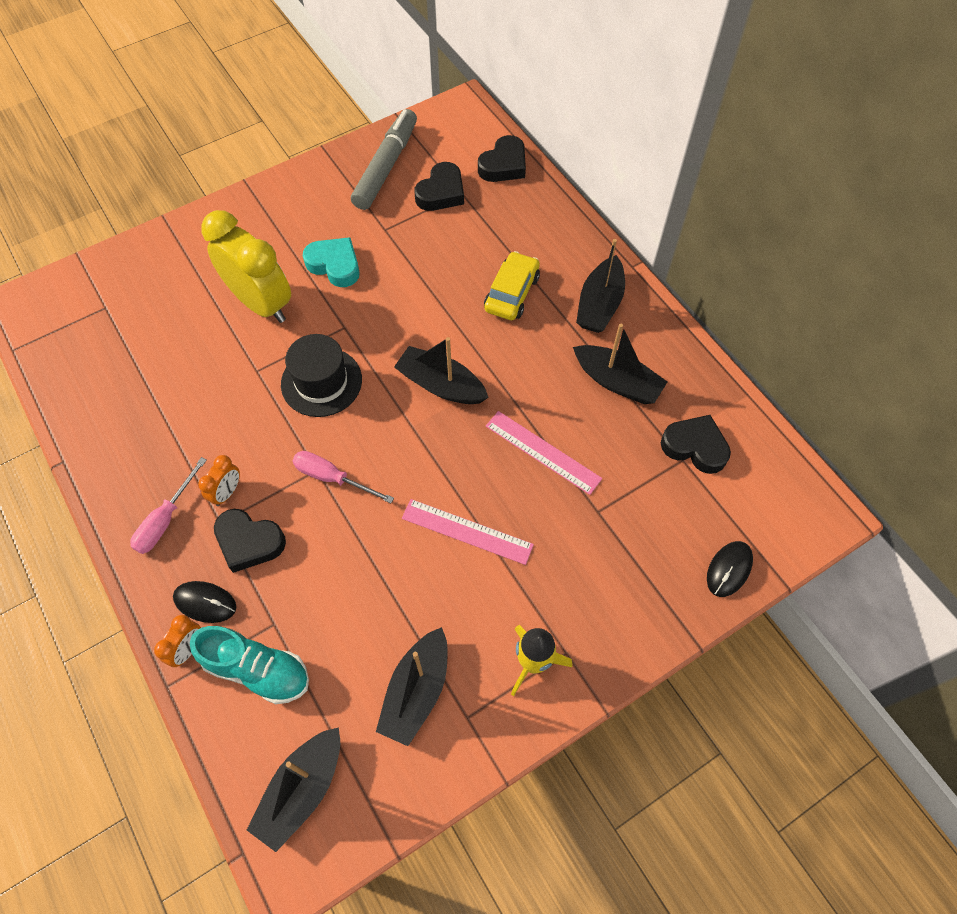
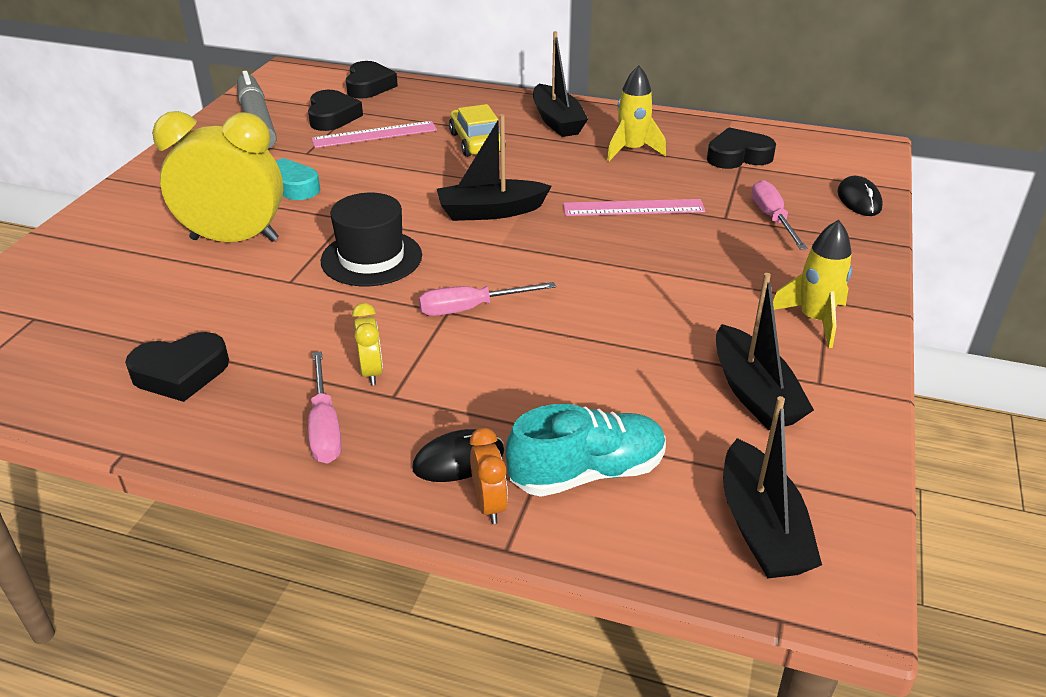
camera: 40 degrees left, 25 degrees down
(227, 492) = (371, 372): orange clock -> yellow clock
(249, 542) = (446, 392): black heart -> black heart (181, 373)
(467, 531) = (642, 278): pink ruler -> pink ruler (374, 134)
(617, 382) = (632, 150): black boat -> yellow rocket
(632, 539) = (772, 218): none -> pink screwdriver

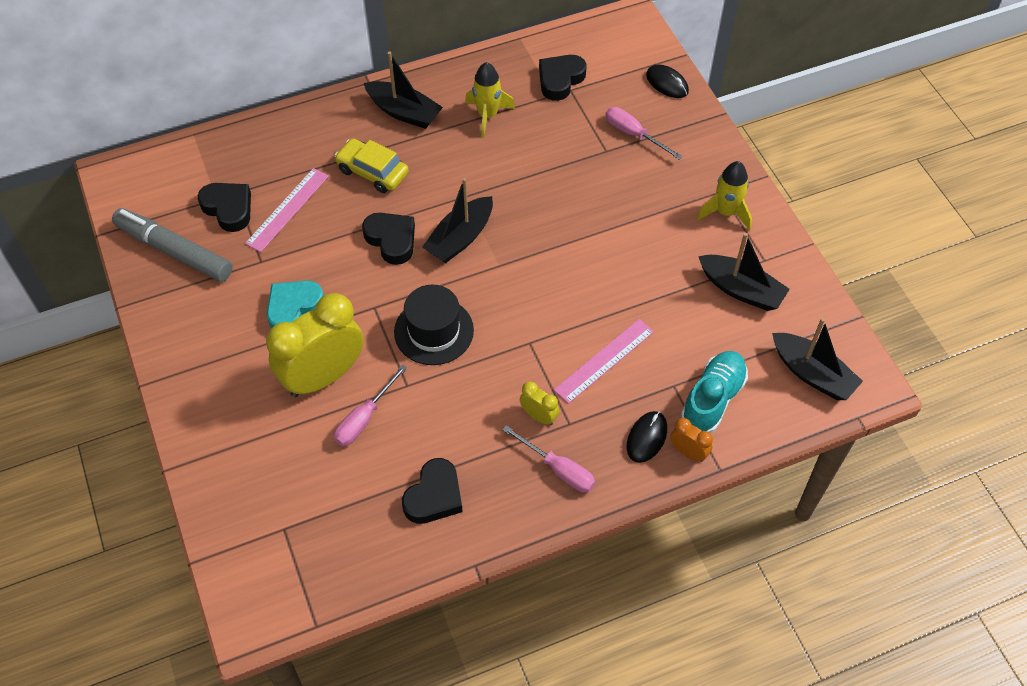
camera: 40 degrees left, 20 degrees up
(369, 86) = (211, 154): black heart -> black heart (391, 240)
(471, 308) = (540, 331): pink screwdriver -> pink screwdriver (364, 418)
(633, 208) = (545, 177): pink ruler -> pink ruler (604, 361)

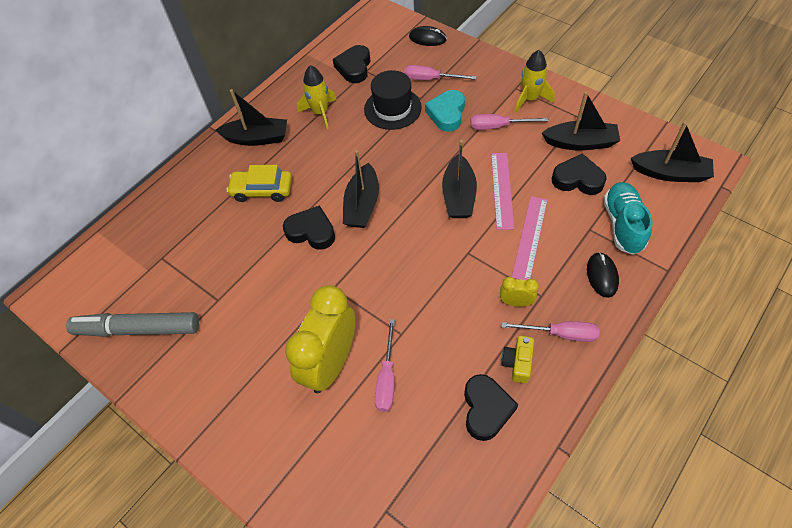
camera: 25 degrees left, 0 degrees up
(228, 209) = (163, 273): black heart -> black heart (577, 179)
(287, 209) = (213, 249): pink ruler -> pink ruler (501, 190)
(293, 308) = (269, 322): turquoise heart -> turquoise heart (447, 114)
(434, 331) = (392, 281): black hat -> black hat (392, 108)
(495, 472) = (517, 363): none -> yellow camera
(564, 279) = (458, 195): none -> black boat
(665, 226) = (498, 126): none -> pink screwdriver
(688, 452) = (637, 270): orange clock -> none

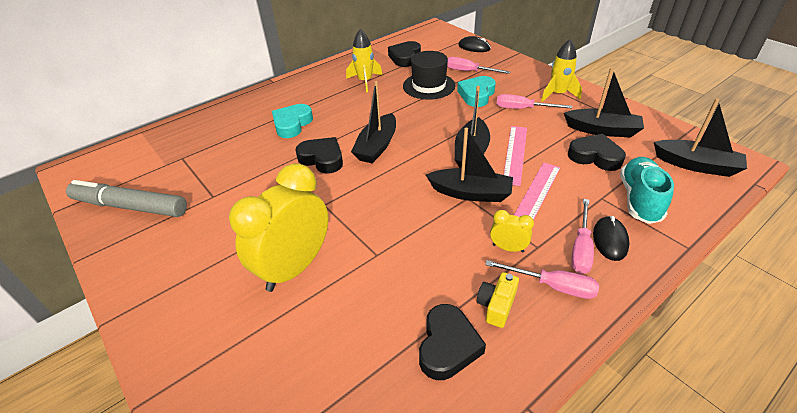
camera: 10 degrees right, 15 degrees down
(257, 138) = (304, 90): black boat -> black boat (471, 193)
(262, 190) = (292, 124): yellow car -> turquoise heart
(387, 378) = (346, 292): pink screwdriver -> pink screwdriver (581, 248)

